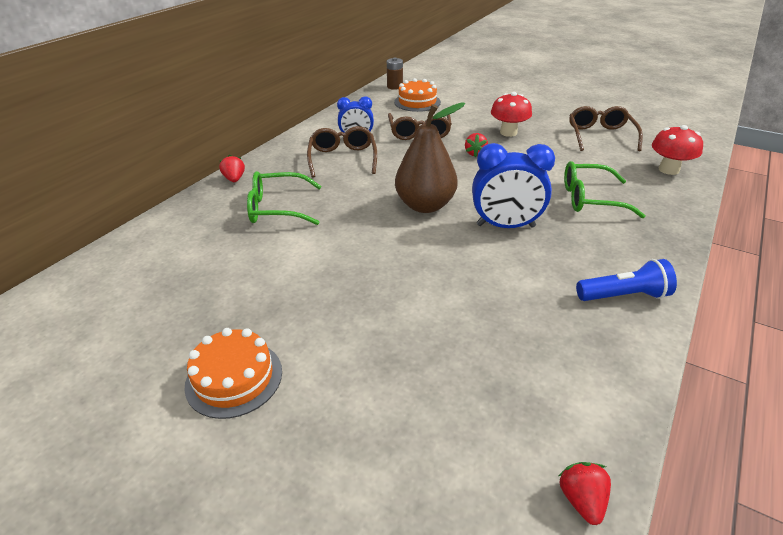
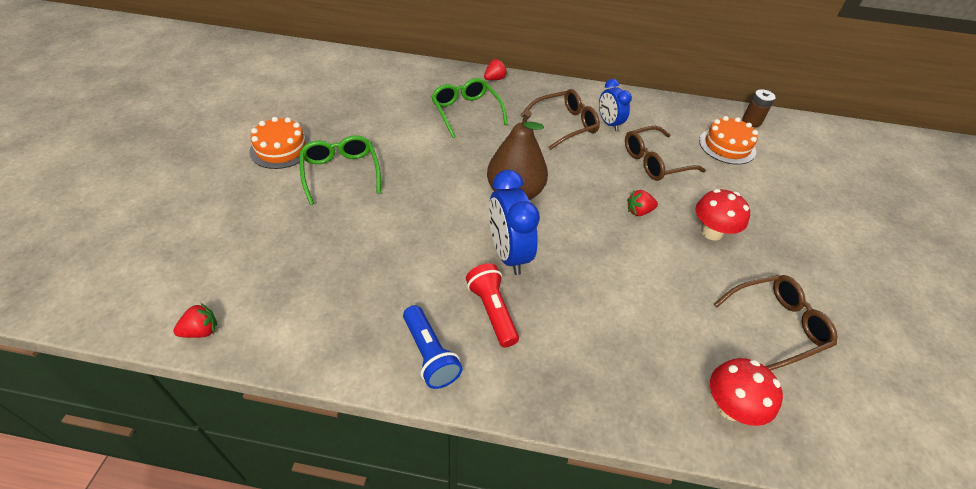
camera: 65 degrees right, 10 degrees up
(574, 249) = (492, 311): none -> red flashlight
(590, 199) = (599, 321): green glasses -> green glasses (341, 172)

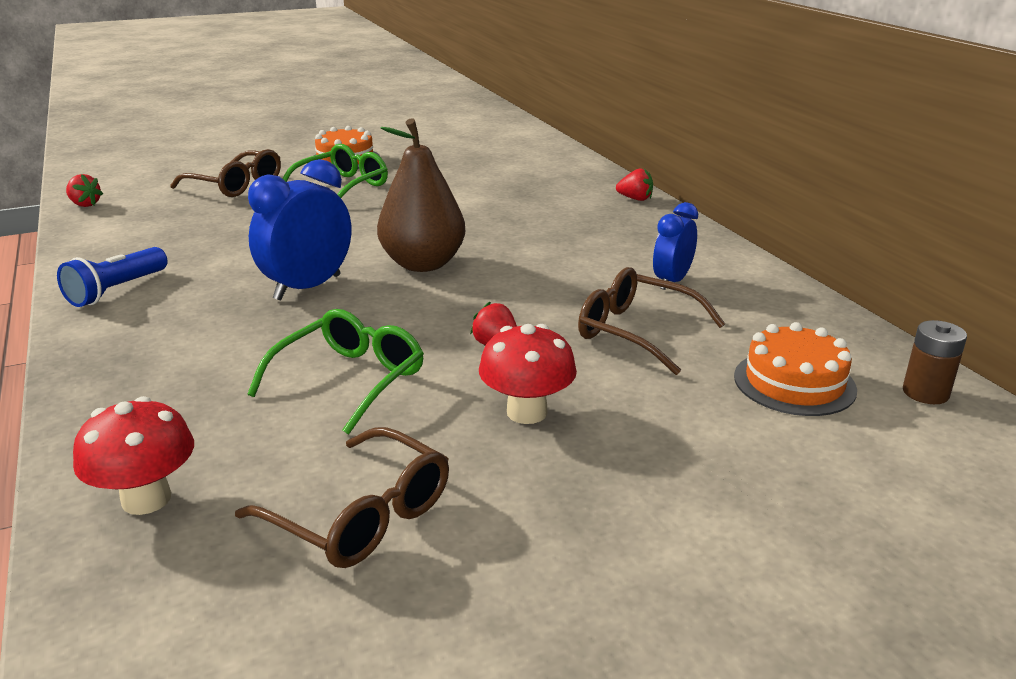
camera: 60 degrees right, 20 degrees down
(466, 112) = (538, 204): green glasses -> green glasses (350, 380)
(492, 311) = (204, 303): red flashlight -> none
(565, 125) = (614, 256): brown glasses -> brown glasses (236, 185)

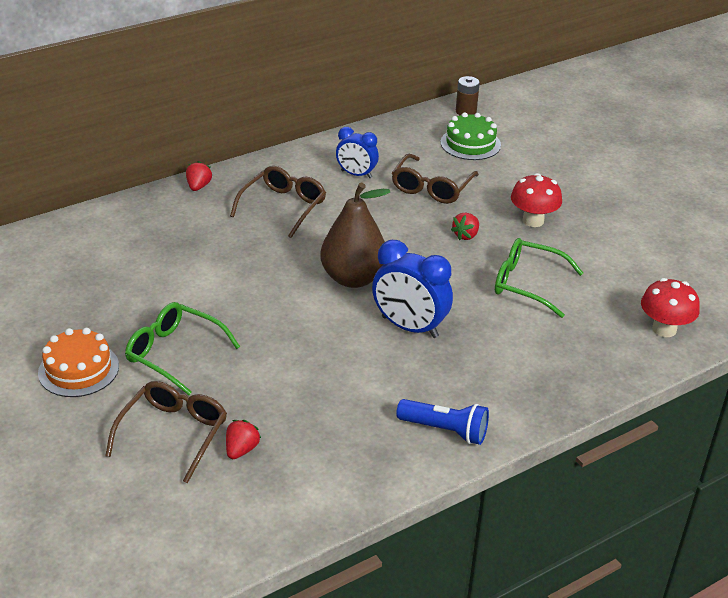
camera: 100 degrees left, 10 degrees up
(85, 204) = (245, 541): red strawberry -> red strawberry (241, 449)
(361, 516) = (639, 260): brown glasses -> brown glasses (283, 207)
(794, 383) = (470, 144): orange cake -> green cake

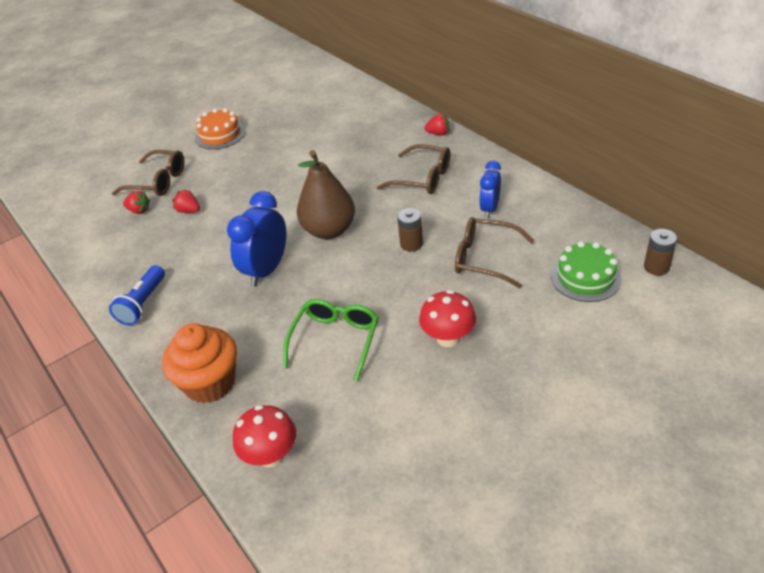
camera: 90 degrees right, 5 degrees up
(174, 353) = (235, 165): green glasses -> none
(396, 226) = (411, 244): none -> brown battery
(466, 235) = (408, 290): red strawberry -> red strawberry (189, 211)
(577, 369) = (210, 383): none -> orange cupcake

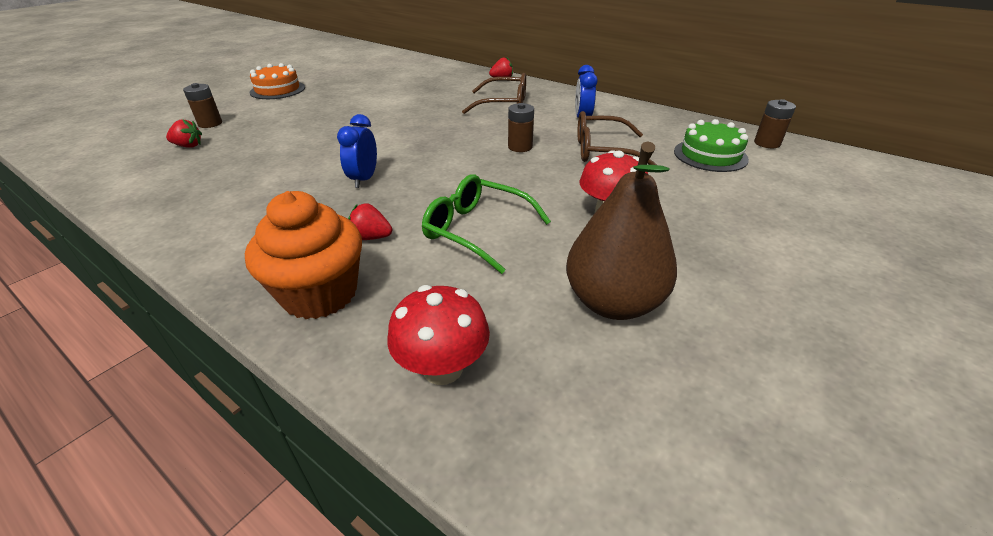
camera: 20 degrees left, 5 degrees down
(143, 303) = (203, 223): blue flashlight -> none
(158, 181) = (210, 124): brown glasses -> brown battery
(189, 211) = (253, 142): red strawberry -> red strawberry (371, 237)
(266, 270) = (364, 179): blue clock -> blue clock, size x0.63
(329, 230) = (425, 144): brown pear -> brown pear (613, 302)
(335, 340) = (477, 230): green glasses -> green glasses turned 60 degrees counterclockwise

